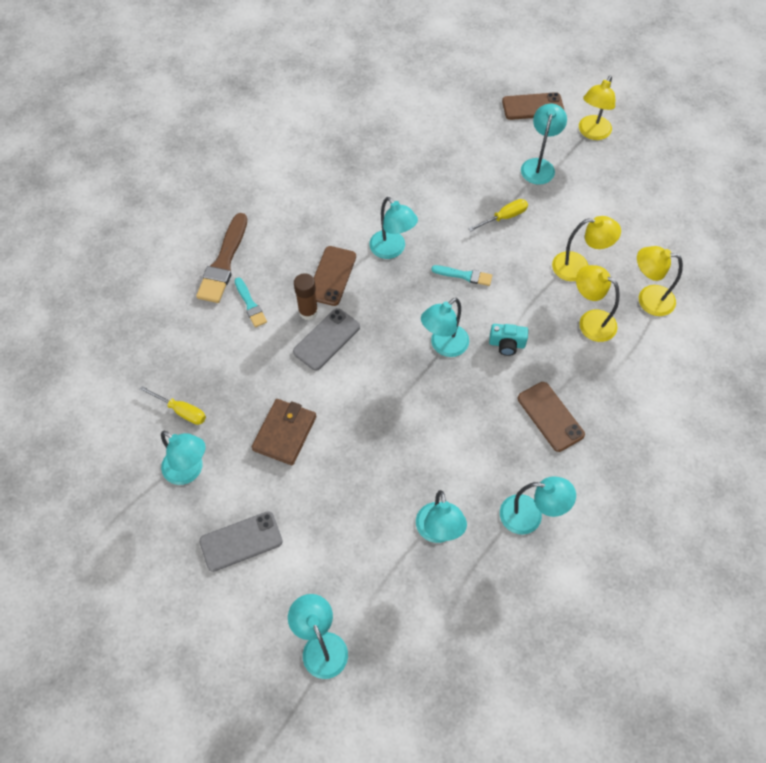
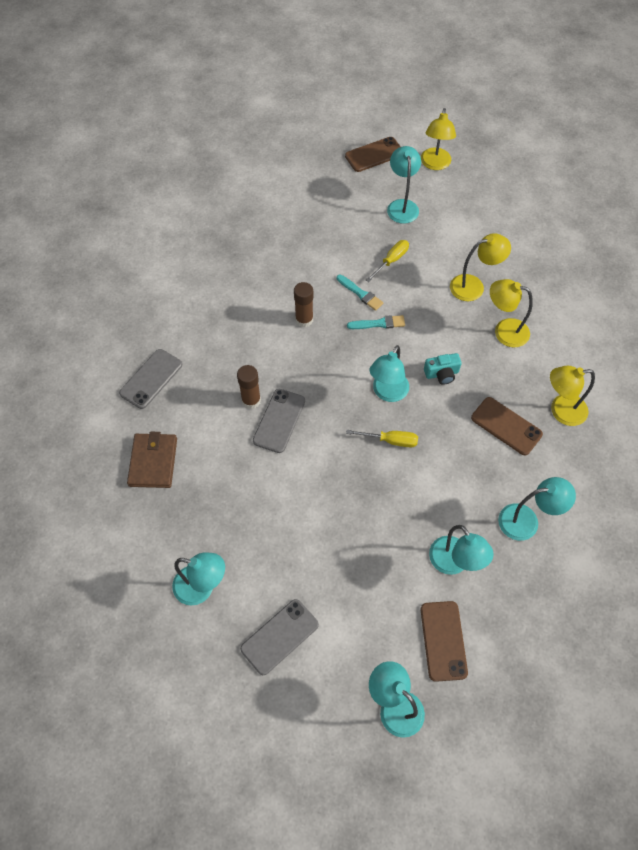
camera: 20 degrees left, 0 degrees up
(181, 411) = (170, 533): yellow screwdriver -> yellow screwdriver (390, 440)
(223, 262) = (151, 379): brown brush -> grey phone
(250, 304) = (193, 411): turquoise brush -> turquoise brush (360, 293)
(284, 433) = (277, 521): brown wallet -> brown wallet (153, 462)
(332, 276) = (259, 360): brown phone -> brown phone (443, 640)
(392, 250) = (304, 320): turquoise lamp -> brown glue stick
(648, 299) = (543, 296): yellow lamp -> yellow lamp (561, 411)

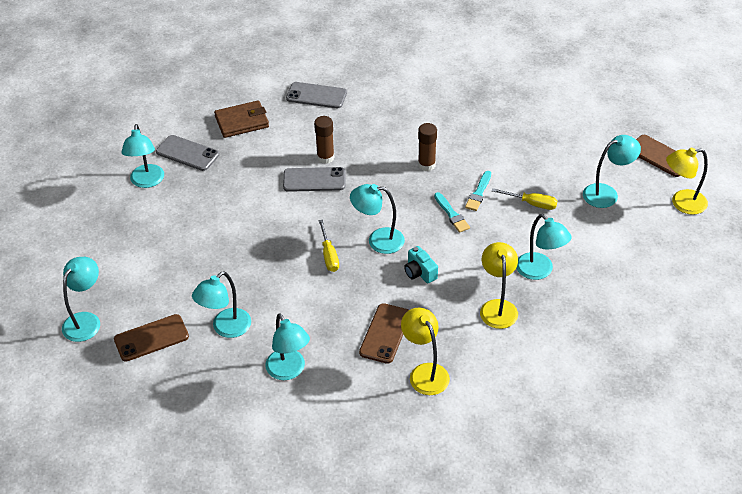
camera: 70 degrees right, 15 degrees down
(279, 636) = (122, 236): grey phone -> grey phone (187, 153)
(474, 286) = (539, 271): yellow lamp -> turquoise lamp

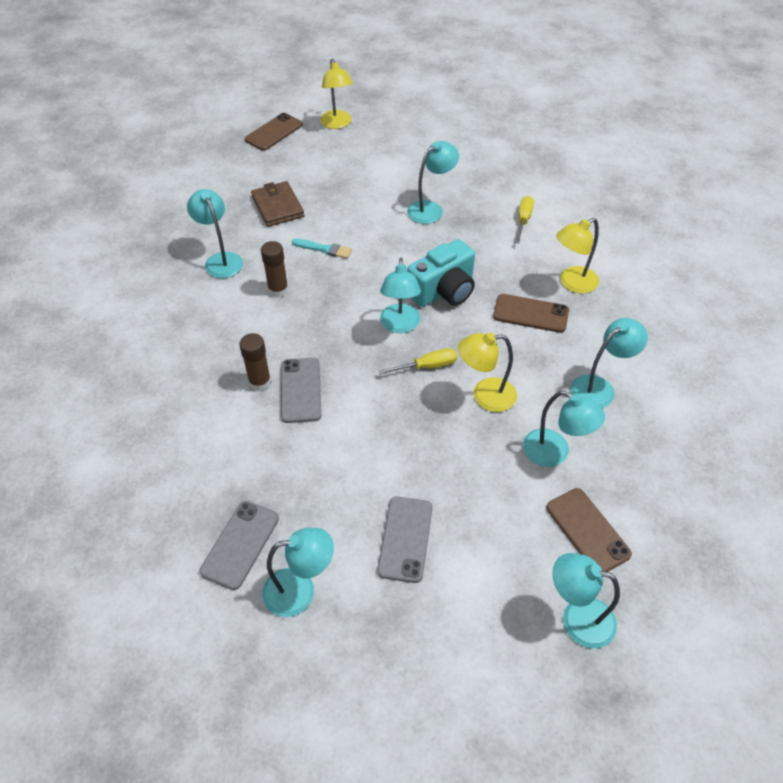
camera: 95 degrees left, 5 degrees up
(242, 121) = (177, 483): brown wallet -> brown wallet (277, 207)
(316, 96) = (134, 401): grey phone -> grey phone (405, 539)
(420, 272) = (443, 290): turquoise camera -> turquoise camera, size x1.84
(451, 214) = (357, 268): turquoise brush -> none
(497, 307) = (481, 236): yellow lamp -> yellow lamp (485, 396)
(531, 203) = (339, 212): yellow screwdriver -> yellow screwdriver (523, 220)
(607, 193) = (324, 165): turquoise lamp -> turquoise lamp (221, 260)

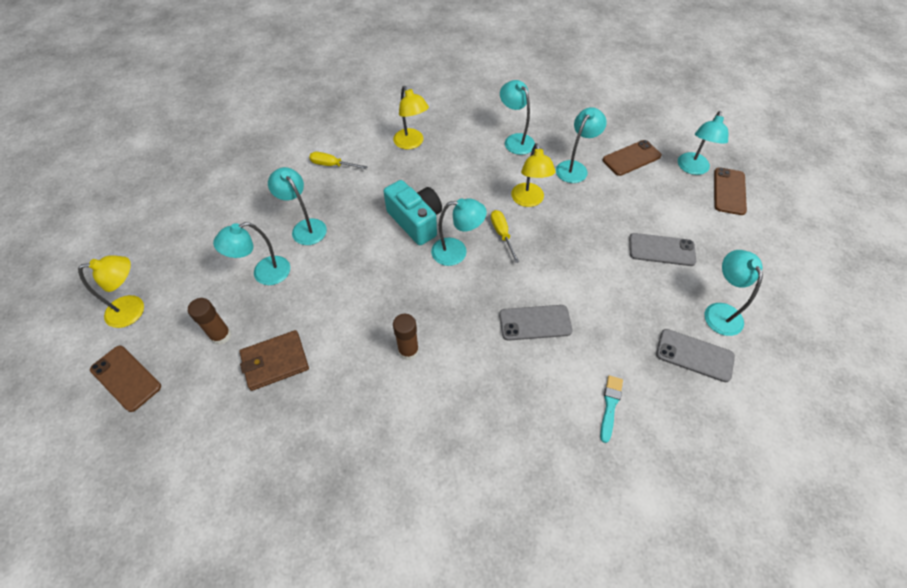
camera: 90 degrees left, 5 degrees up
(221, 260) = (357, 412): turquoise lamp -> turquoise lamp (264, 274)
(260, 382) = (529, 356): brown glue stick -> brown glue stick (221, 335)
(324, 249) = (352, 313): turquoise brush -> turquoise brush (610, 405)
(530, 313) = (444, 169): brown phone -> brown phone (729, 191)

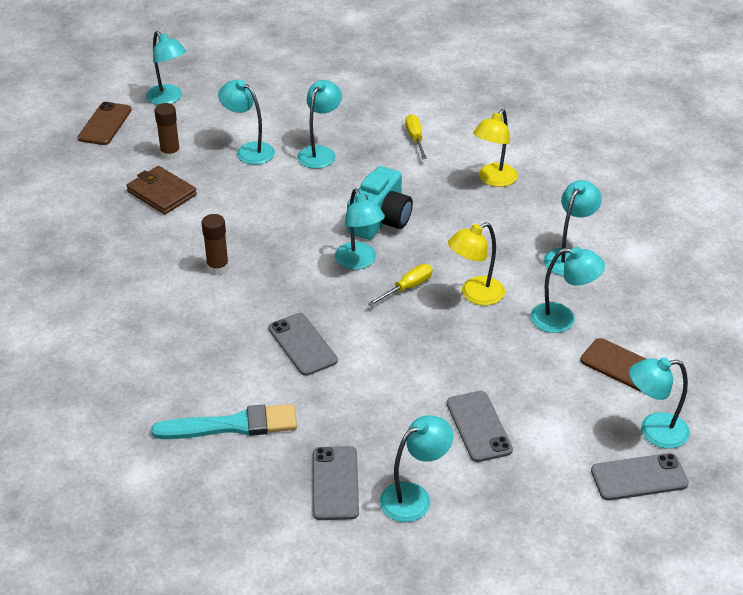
camera: 65 degrees right, 15 degrees down
(134, 309) = (168, 99): yellow lamp -> turquoise lamp
(610, 405) = (232, 425): turquoise brush -> turquoise brush, size x1.80
(729, 191) = (639, 477): brown phone -> grey phone

